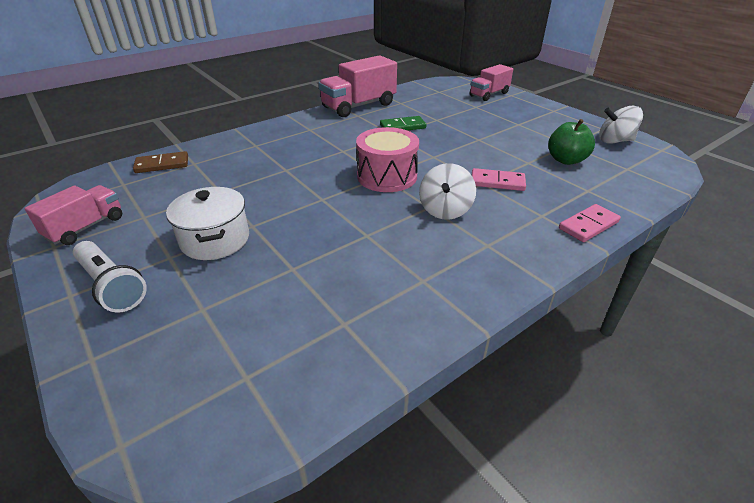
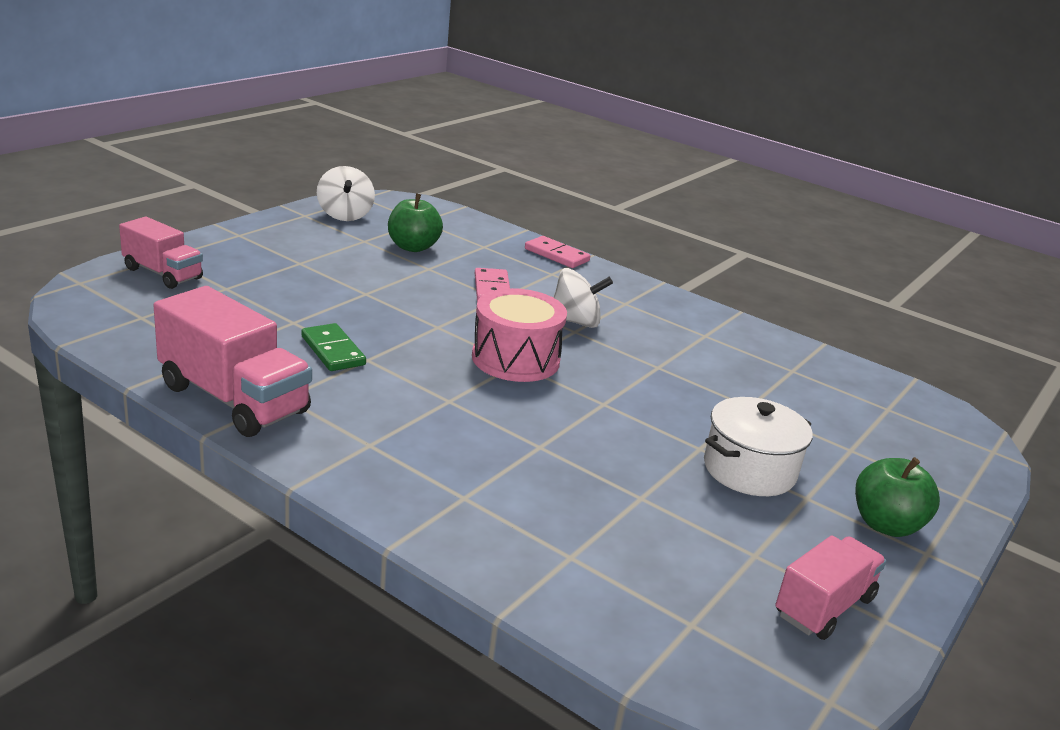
camera: 110 degrees left, 10 degrees down
(86, 227) = (824, 606): pink truck -> pink truck turned 120 degrees clockwise
(111, 286) = (886, 525): white flashlight -> green apple
(162, 165) = (598, 598): brown domino -> none

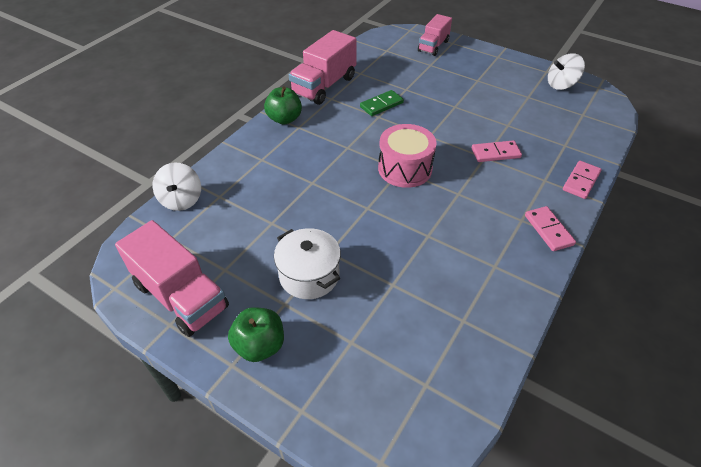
camera: 90 degrees right, 20 degrees up
(413, 247) = (535, 115): green apple -> green apple (284, 119)
(575, 322) = (472, 193): white spinning top -> white spinning top (181, 200)
(642, 292) = (548, 230): none -> pink domino
(824, 606) = (181, 296): pink truck -> pink truck, size x1.60

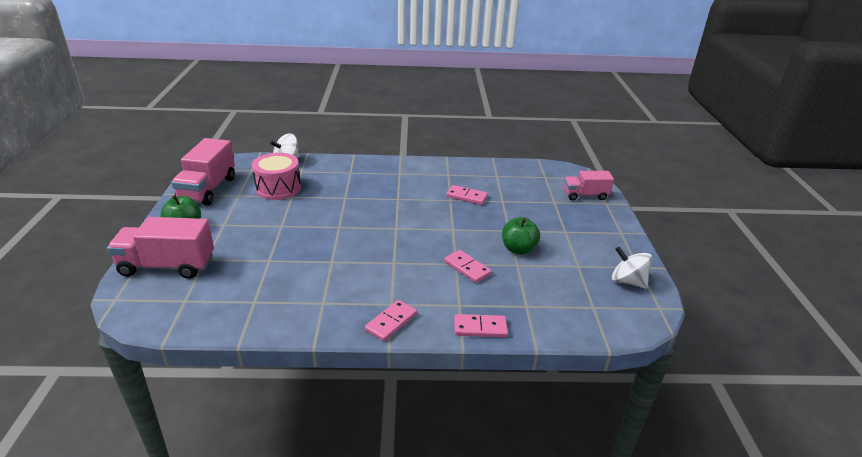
camera: 55 degrees right, 15 degrees down
(284, 119) = (402, 165): green apple -> green apple (518, 249)
(309, 275) = (254, 225): white pot -> none
(324, 86) = (460, 167): pink truck -> pink truck (167, 266)
(381, 105) = (466, 196): green domino -> pink domino
(405, 168) = (399, 229): pink drum -> pink drum (278, 188)

